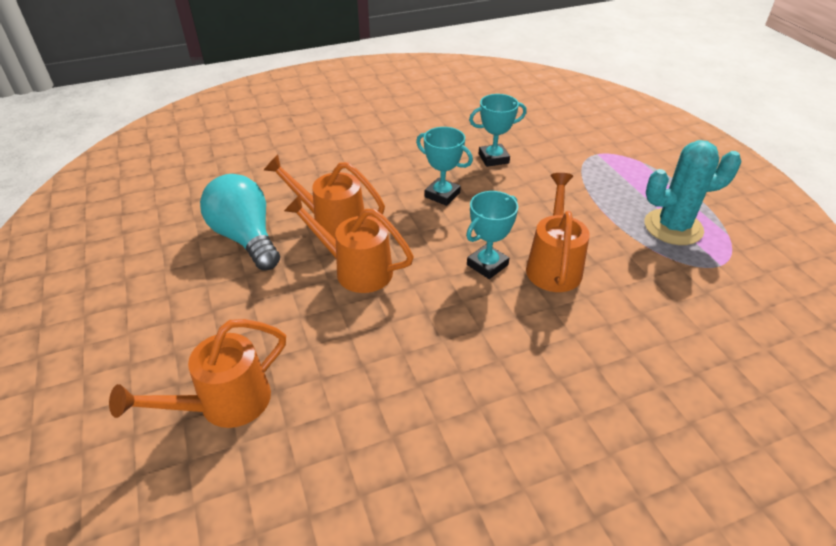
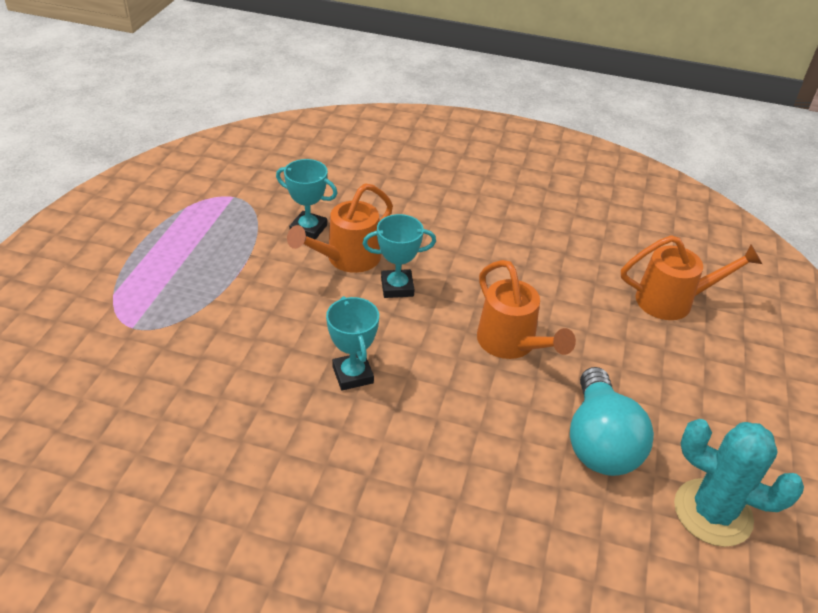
camera: 145 degrees left, 0 degrees up
(332, 223) = (496, 407): orange watering can -> none
(493, 158) = (239, 388): turquoise trophy -> turquoise trophy (308, 229)
(673, 227) = (212, 232): turquoise cactus -> turquoise cactus (712, 512)

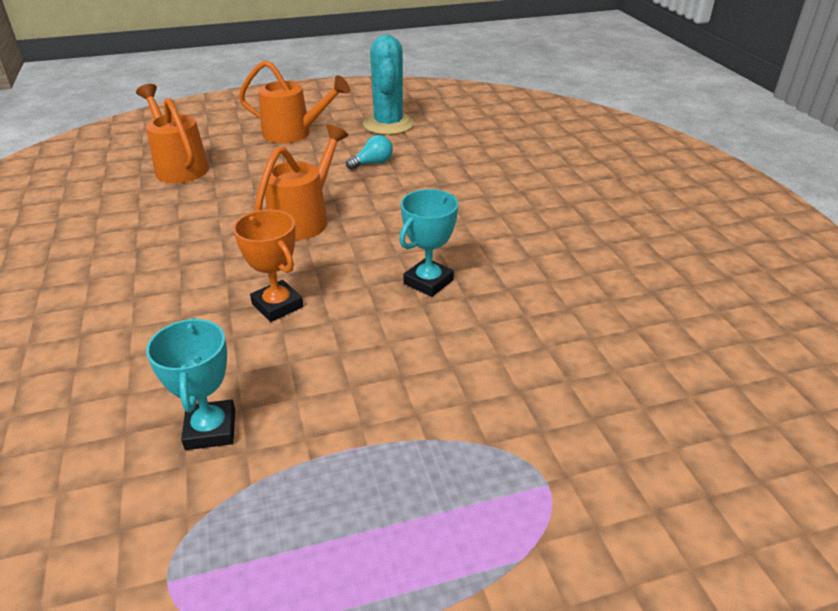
camera: 120 degrees left, 5 degrees down
(347, 259) = (253, 362): orange watering can -> orange watering can (294, 133)
(397, 287) = (277, 305): turquoise trophy -> orange trophy
(599, 442) = (373, 163): turquoise light bulb -> turquoise light bulb, size x0.46

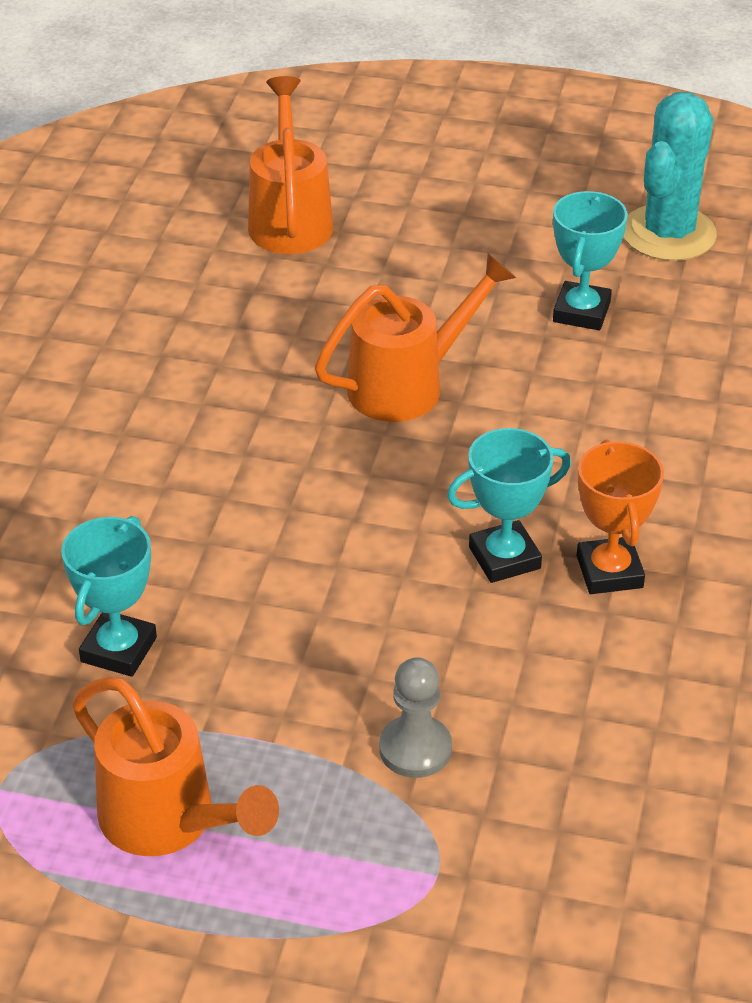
camera: 30 degrees right, 5 degrees up
(277, 305) = (285, 515): orange trophy -> orange trophy (609, 572)
(294, 133) = (500, 204): orange watering can -> orange watering can (168, 821)
(373, 163) = (581, 312): turquoise light bulb -> turquoise trophy
(465, 408) = (415, 749): none -> grey pawn

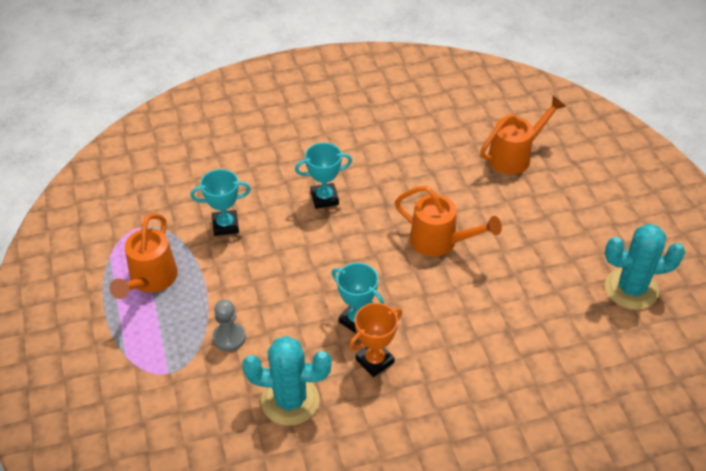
camera: 60 degrees right, 5 degrees up
(581, 312) = (541, 280): turquoise trophy -> turquoise trophy (324, 198)
(622, 716) = (290, 400): none -> turquoise cactus

